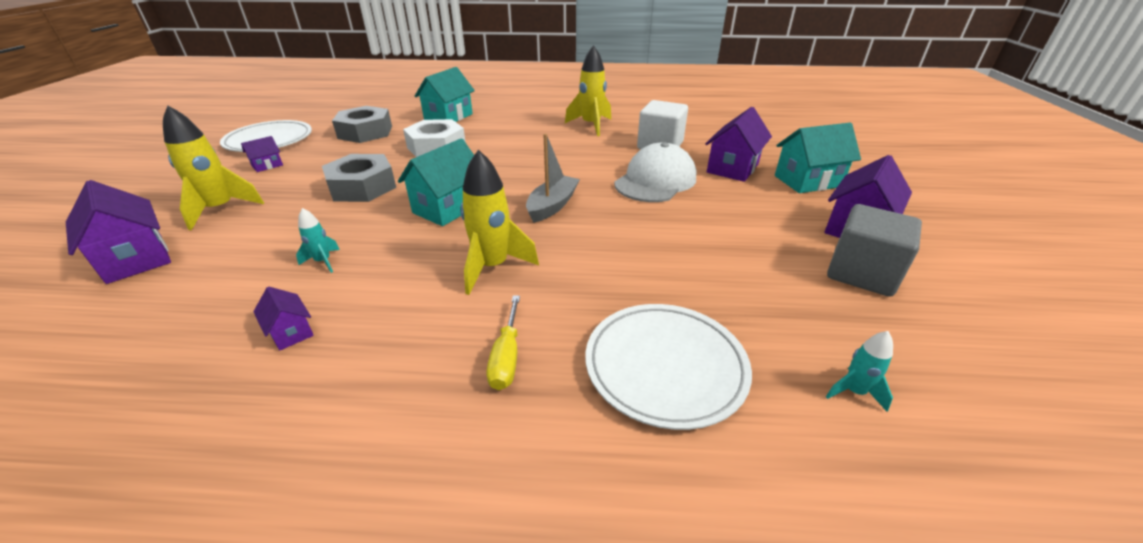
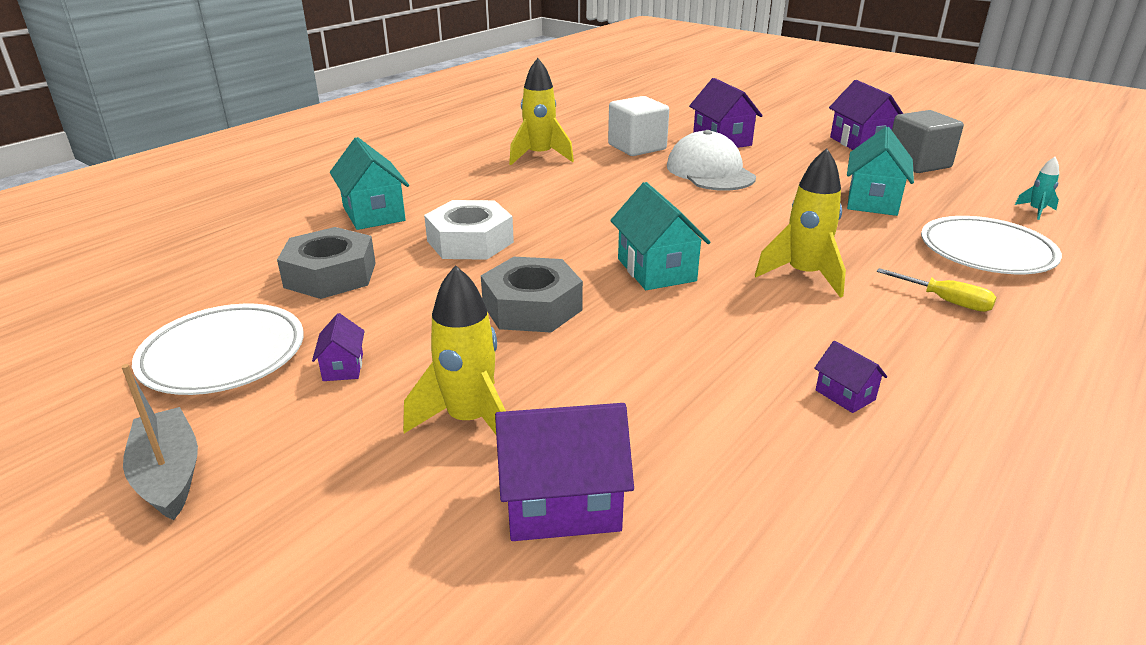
camera: 55 degrees left, 5 degrees down
(291, 332) = (845, 395): purple house -> purple house turned 60 degrees clockwise
(323, 262) = (711, 359): turquoise rocket -> none
(552, 206) = (710, 223): grey boat -> grey boat (169, 475)
(807, 181) = (775, 129): turquoise house -> turquoise house (872, 201)

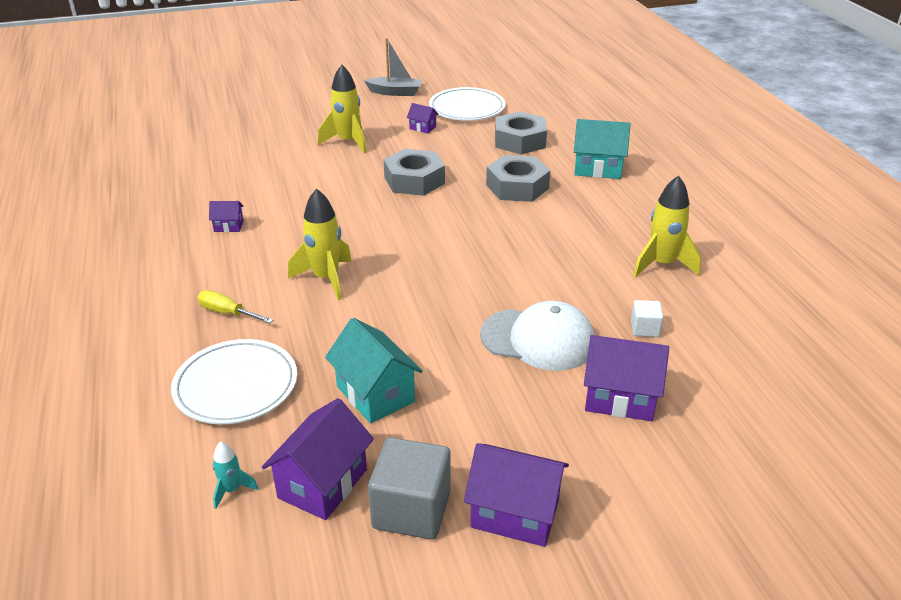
camera: 125 degrees right, 5 degrees up
(470, 241) = (517, 187): white nut -> grey nut
(562, 504) = (279, 144): purple house -> purple house (322, 483)
(637, 147) = (645, 329): white cube -> white cube, size x0.51
(656, 270) = (403, 231): turquoise house -> none
(945, 301) = (228, 313): yellow screwdriver -> yellow screwdriver turned 45 degrees clockwise

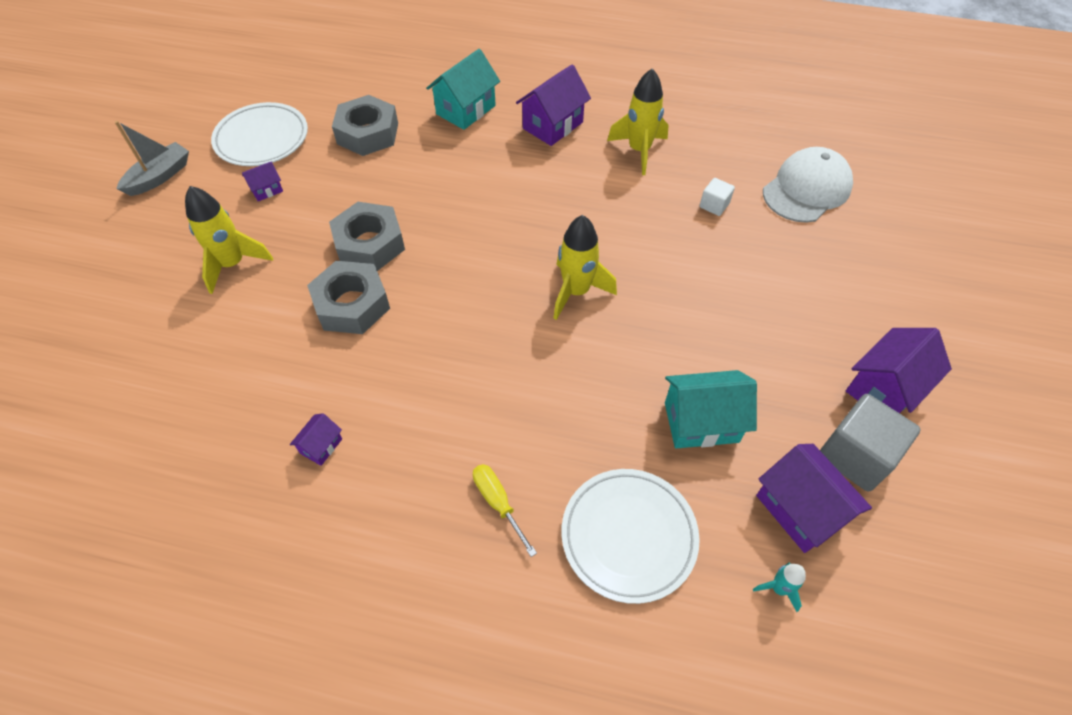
camera: 60 degrees left, 20 degrees up
(228, 313) = (498, 503): yellow screwdriver -> yellow screwdriver turned 90 degrees clockwise
(326, 279) = (496, 391): yellow rocket -> yellow rocket (576, 292)
(517, 187) = (449, 176): grey nut -> grey nut (352, 304)
(538, 339) = (689, 275): white cap -> white cap (806, 189)
(620, 398) = (787, 263): purple house -> purple house (552, 125)

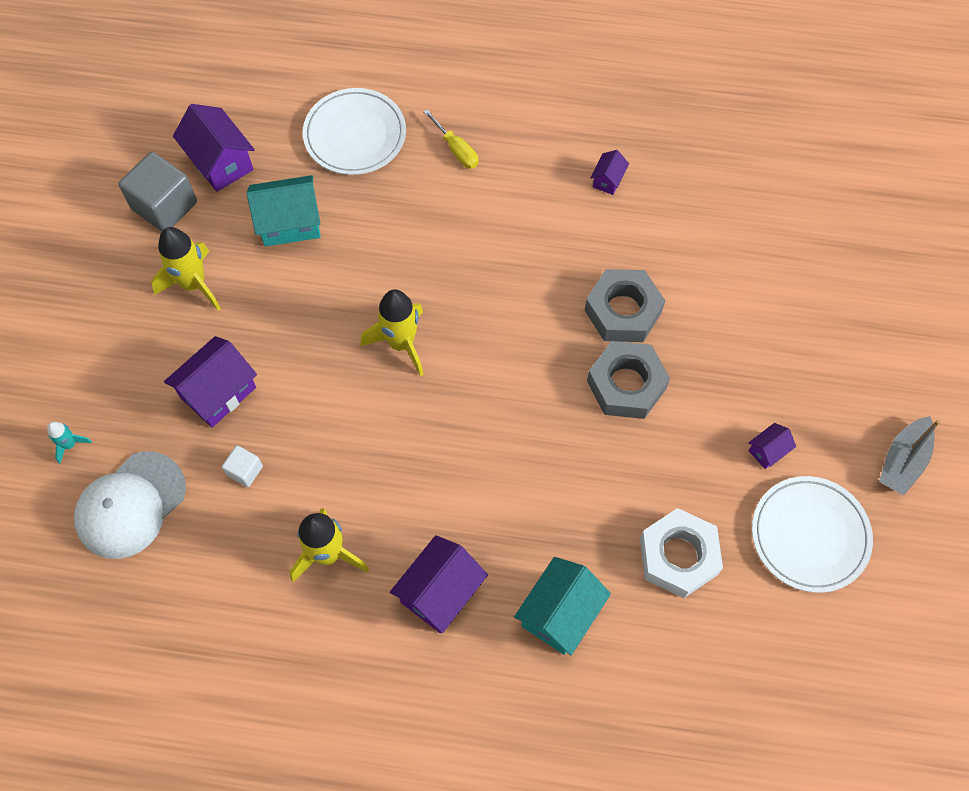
camera: 175 degrees right, 10 degrees up
(233, 264) = (760, 348): yellow rocket -> yellow rocket (193, 284)
(368, 133) = (678, 556): grey nut -> white nut
(778, 588) = (248, 110): turquoise rocket -> turquoise rocket (70, 445)
(884, 389) = (121, 265): purple house -> purple house (218, 392)

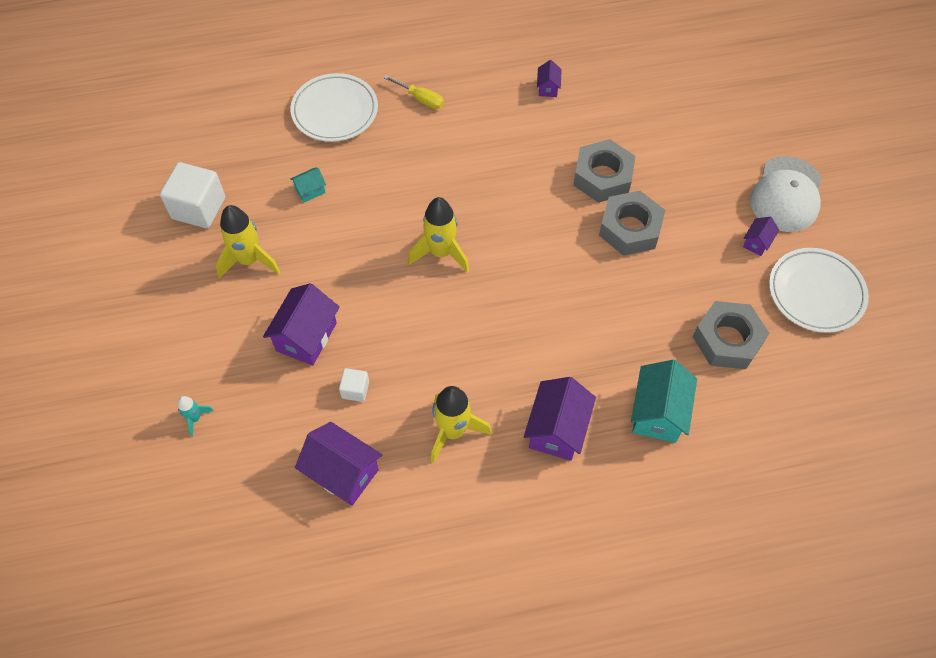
camera: 20 degrees left, 5 degrees down
(130, 505) = (269, 449): white cap -> white cap (786, 194)
(164, 206) = (198, 208): grey cube -> white cube
(220, 162) = (232, 162): purple house -> purple house (343, 473)
(290, 223) = (310, 191): turquoise house -> turquoise house, size x0.51
(678, 556) = (727, 340): white nut -> grey nut
(902, 461) = (856, 219): grey boat -> none

